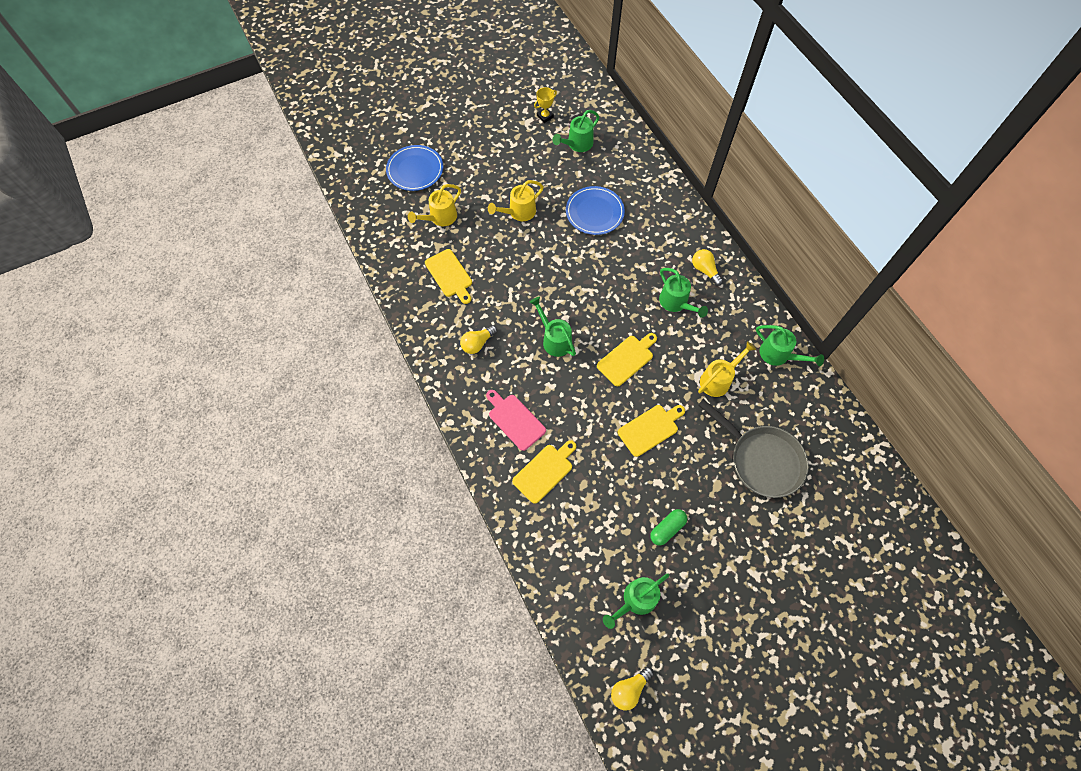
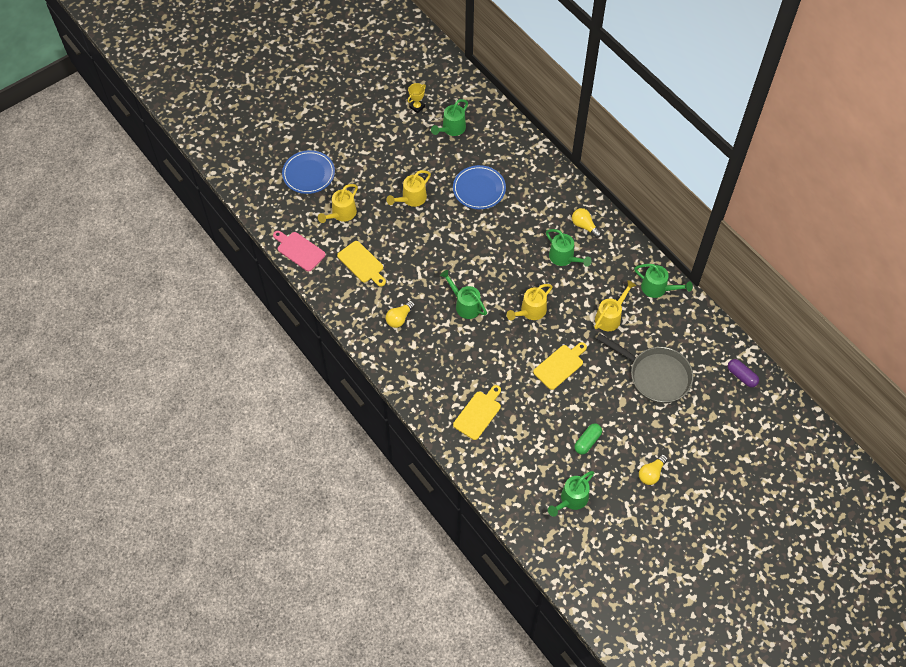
camera: 10 degrees left, 5 degrees down
(515, 420) = (445, 376): pink cutting board -> pink cutting board (299, 250)
(627, 359) = (530, 311): yellow cutting board -> yellow watering can
(629, 689) = (578, 564): yellow light bulb -> yellow light bulb (651, 473)
(865, 478) = (741, 376): none -> purple capsule

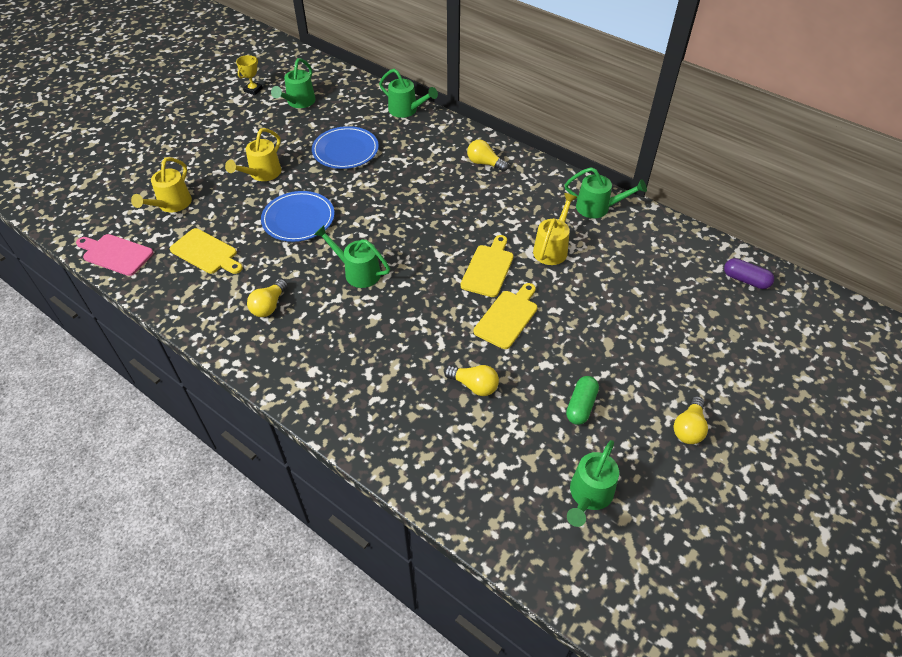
camera: 15 degrees left, 10 degrees down
(308, 174) = (123, 172): blue plate -> blue plate (298, 219)
(478, 413) = (411, 403): yellow cutting board -> yellow cutting board (488, 268)
(522, 411) = (474, 385): none -> yellow light bulb
(530, 311) = (447, 263): yellow watering can -> none
(564, 258) = (471, 198): green watering can -> green watering can (406, 110)
(655, 376) = (638, 302): grey pan -> none

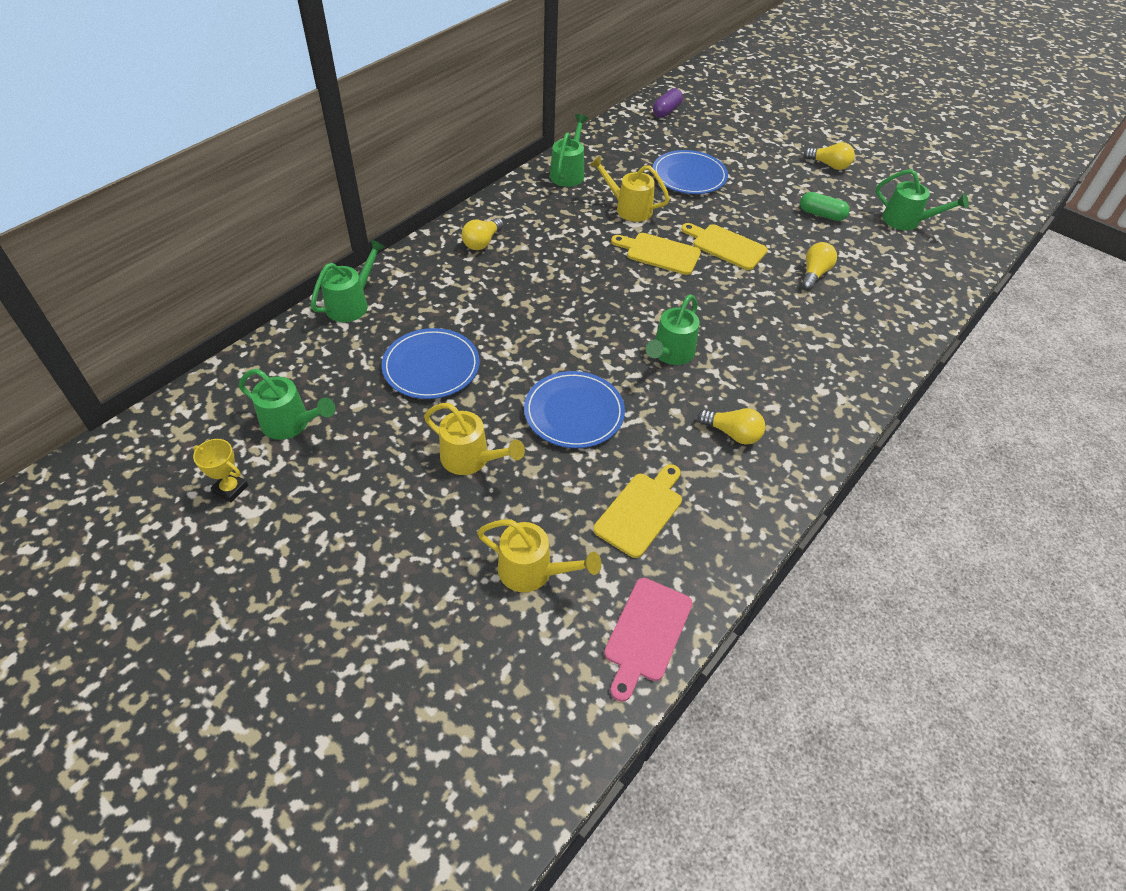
camera: 90 degrees left, 0 degrees up
(621, 294) = (689, 176): none -> blue plate

